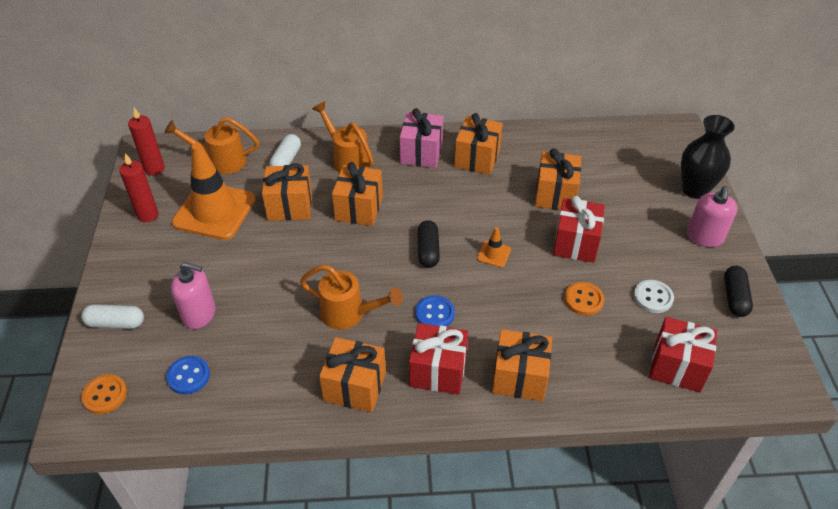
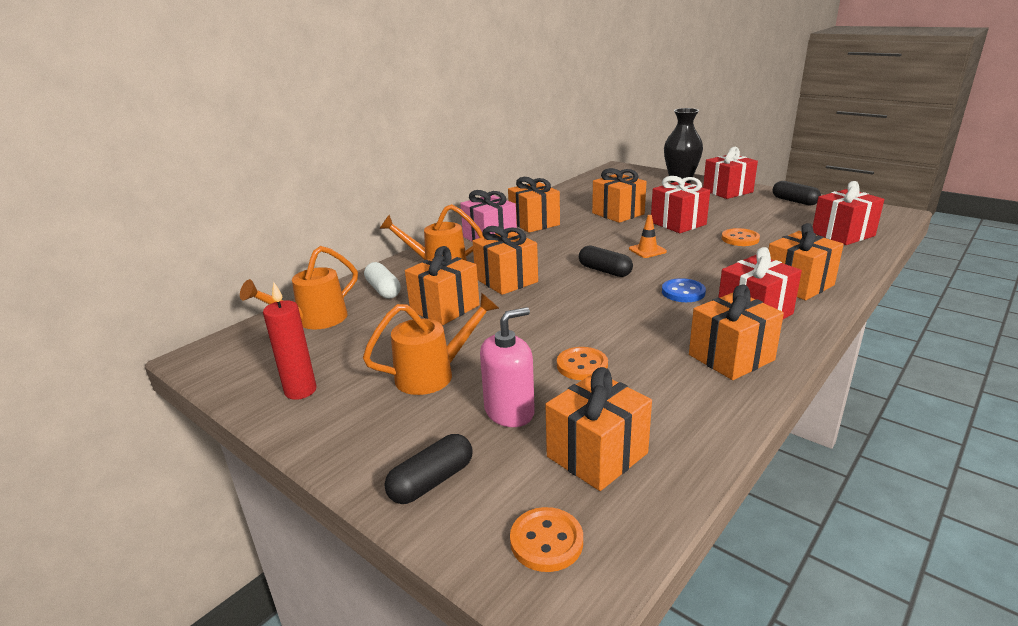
camera: 45 degrees left, 20 degrees down
(116, 323) = (431, 481): white capsule -> black capsule
(154, 169) = (242, 361): red candle -> none
(188, 376) = (597, 455): blue button -> orange gift
(214, 211) = (375, 348): orange traffic cone -> none
(277, 316) = (582, 365): none -> orange button
(349, 314) = (631, 328): orange watering can -> orange watering can (433, 374)
(653, 297) = (765, 220): white button -> none
(704, 237) = (727, 191): pink soap dispenser -> red gift

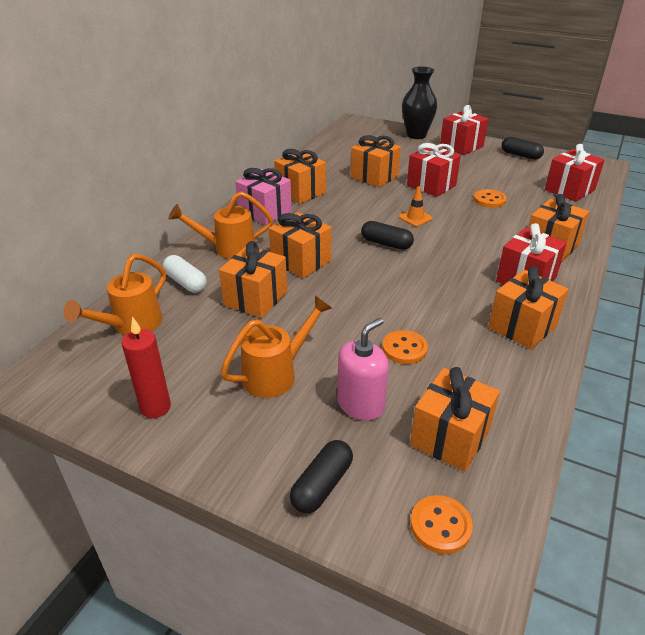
camera: 15 degrees left, 10 degrees up
(683, 292) = (461, 262): blue button -> none

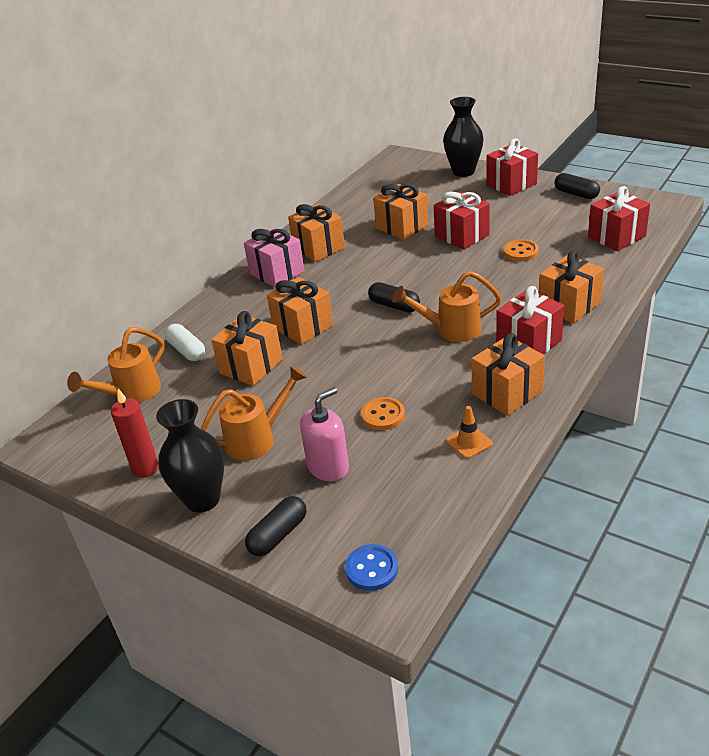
camera: 10 degrees right, 0 degrees up
(226, 443) = (202, 499): none -> black vase
(228, 249) = (233, 314): orange watering can -> orange watering can (451, 330)
(415, 218) = (433, 275): orange traffic cone -> orange traffic cone (469, 442)
(440, 526) = (371, 569): orange button -> blue button
(450, 437) = (402, 497): orange gift -> none

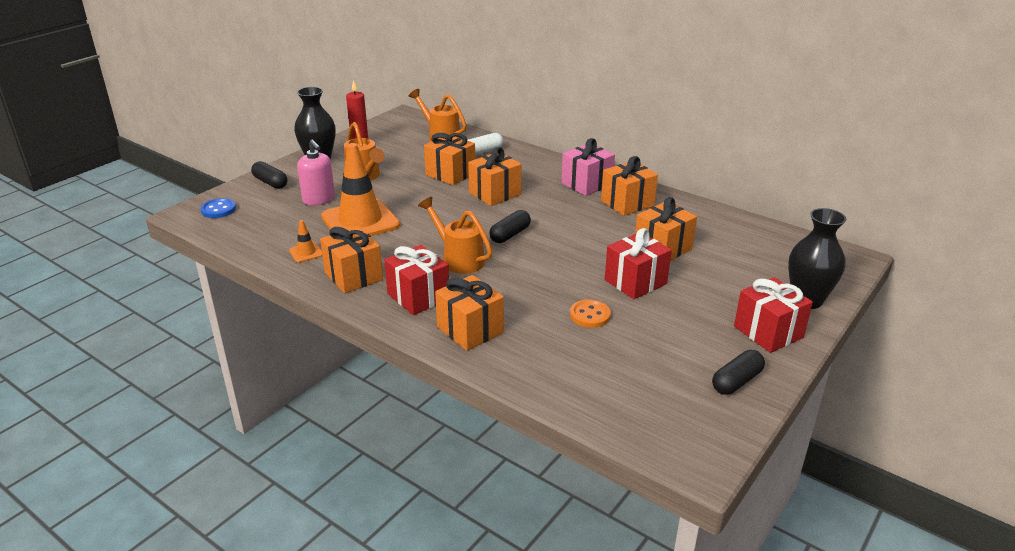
camera: 90 degrees right, 5 degrees down
(383, 415) = (360, 221): orange button -> orange traffic cone
(451, 330) = (459, 259): orange watering can -> orange watering can turned 45 degrees counterclockwise
(616, 237) = (609, 392): red gift -> none

